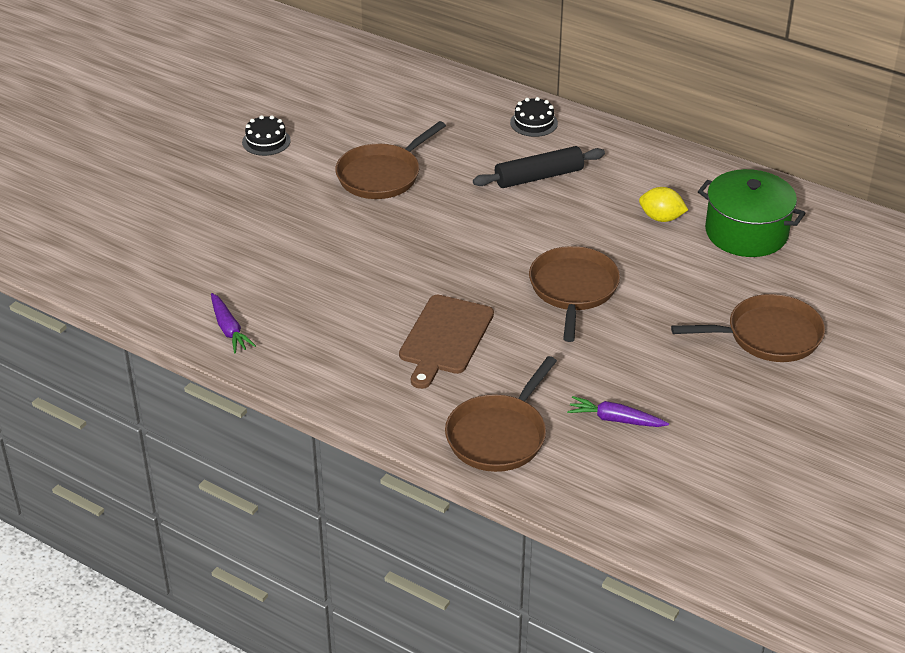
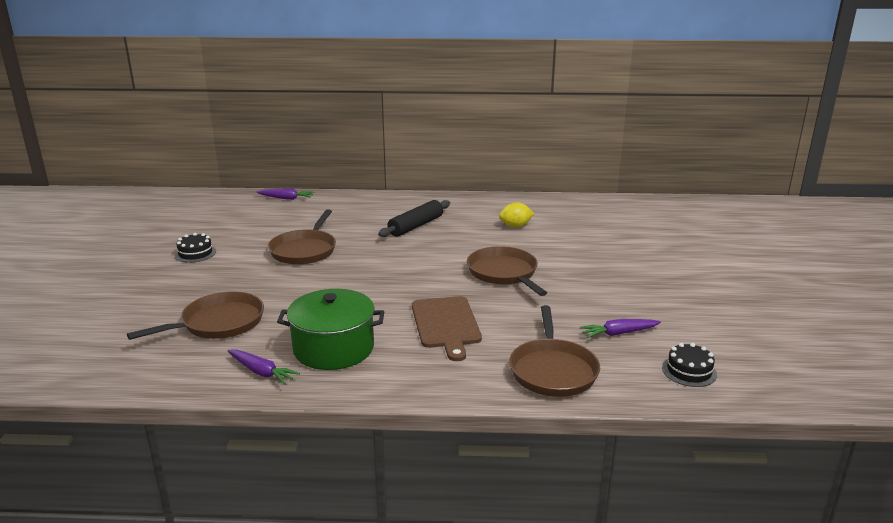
camera: 30 degrees left, 15 degrees down
(424, 76) = (286, 198): none -> purple carrot
(534, 123) = (384, 203): black cake -> black cake (689, 371)
(746, 232) = (573, 220): green pot -> green pot (333, 348)
(769, 336) = (650, 262): brown pan -> brown pan (219, 323)

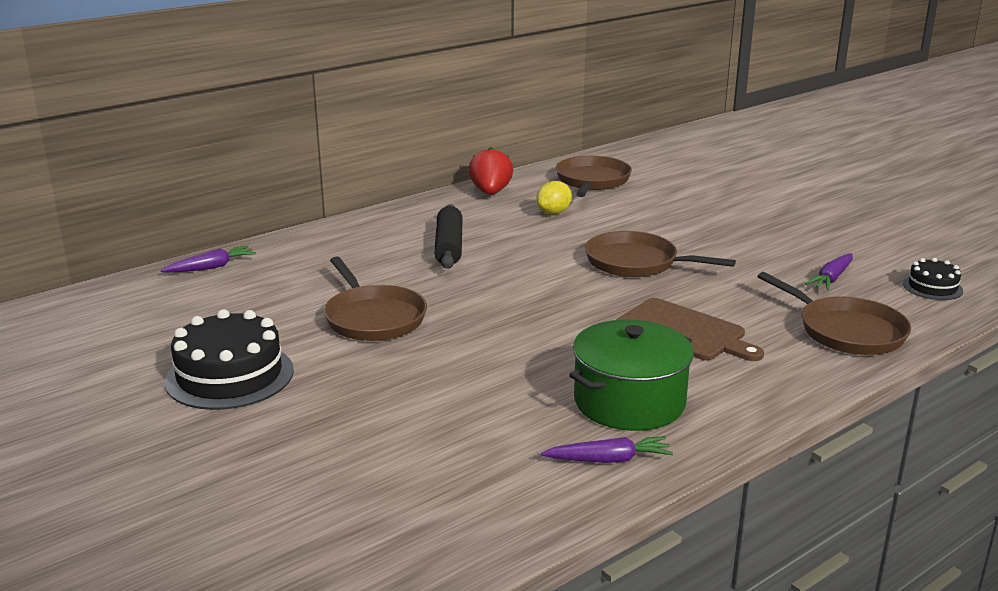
camera: 40 degrees left, 0 degrees up
(195, 253) = (230, 376): black cake -> black cake, size x1.89
(219, 323) = (447, 436): brown pan -> brown pan (592, 181)
(502, 202) = (490, 192): none -> red strawberry

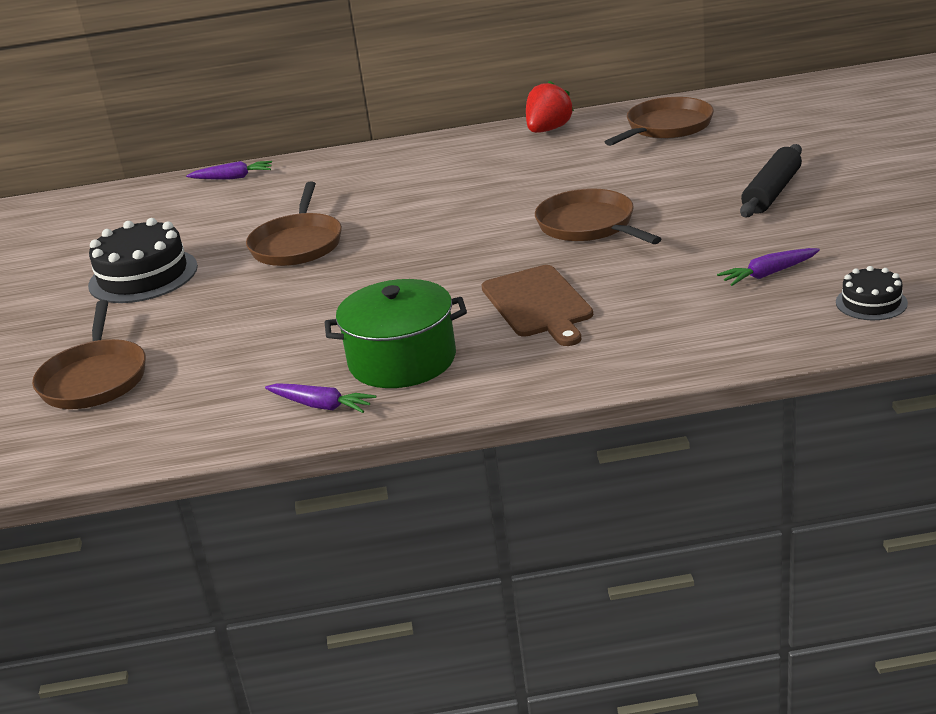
camera: 35 degrees right, 5 degrees up
(449, 246) = (440, 184): black rolling pin -> black rolling pin (772, 192)
(554, 213) = (580, 160): yellow lemon -> none
(847, 331) = (699, 334): brown pan -> brown pan (95, 379)

